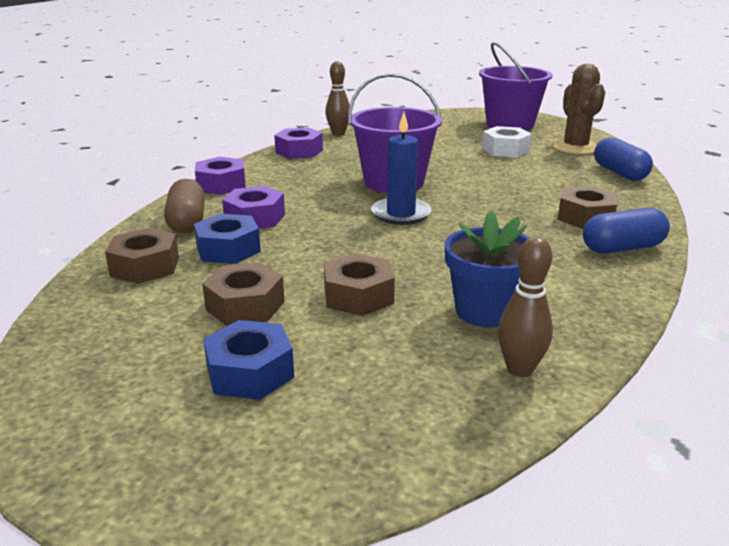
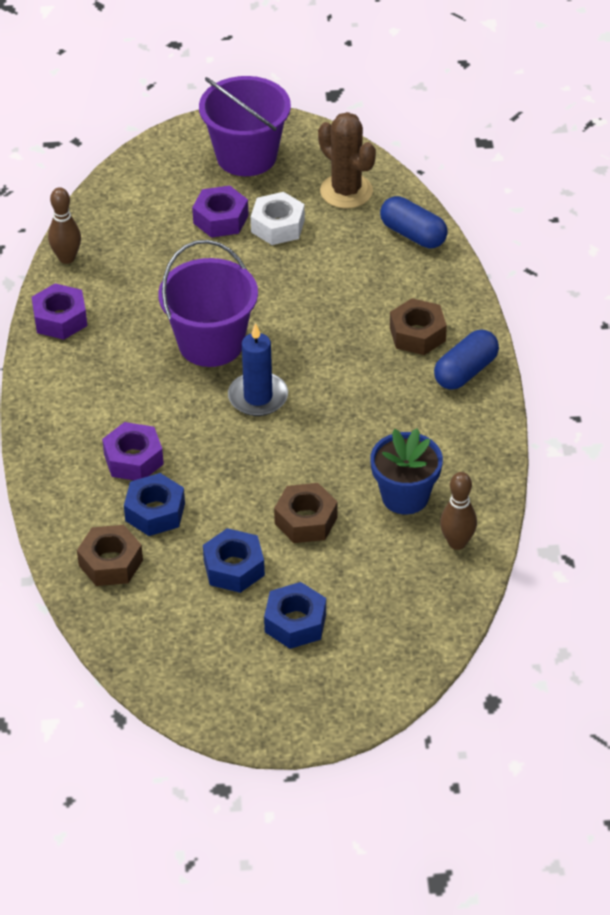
camera: 30 degrees left, 20 degrees up
(187, 222) = (79, 492): brown capsule -> none
(221, 185) = (45, 419): purple nut -> purple nut (221, 219)
(245, 305) = (234, 568): brown nut -> blue nut

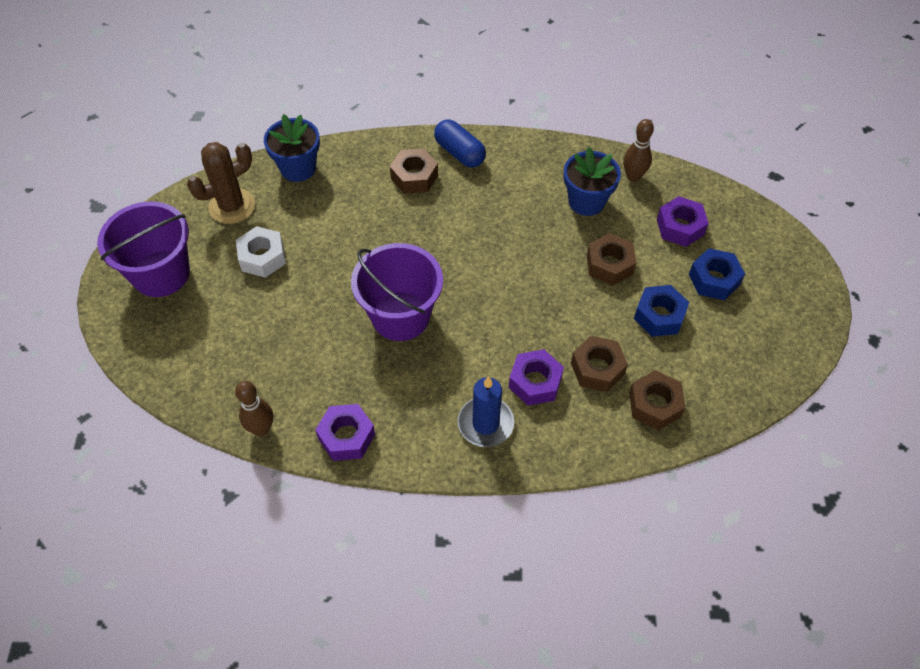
camera: 85 degrees left, 10 degrees up
(155, 512) = (597, 368): blue nut -> brown nut
(221, 219) = (241, 299): purple nut -> purple nut (680, 227)
(258, 397) = (470, 286): blue candle -> blue candle (485, 423)
(413, 234) = (298, 168): blue capsule -> blue flower pot

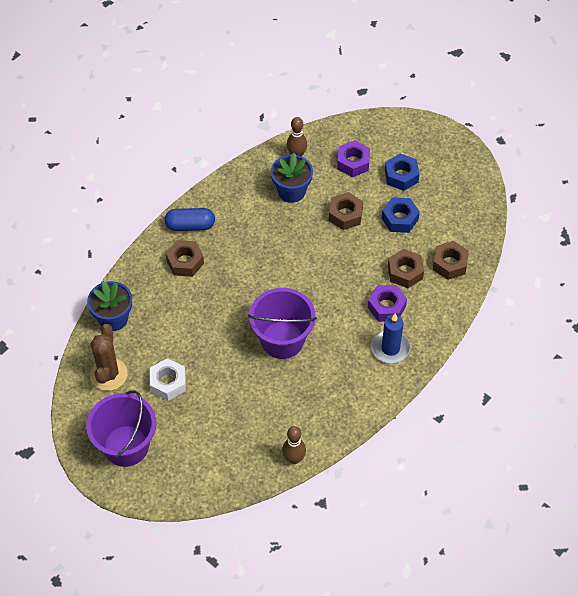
camera: 50 degrees left, 0 degrees up
(346, 437) = (338, 420): purple nut -> none

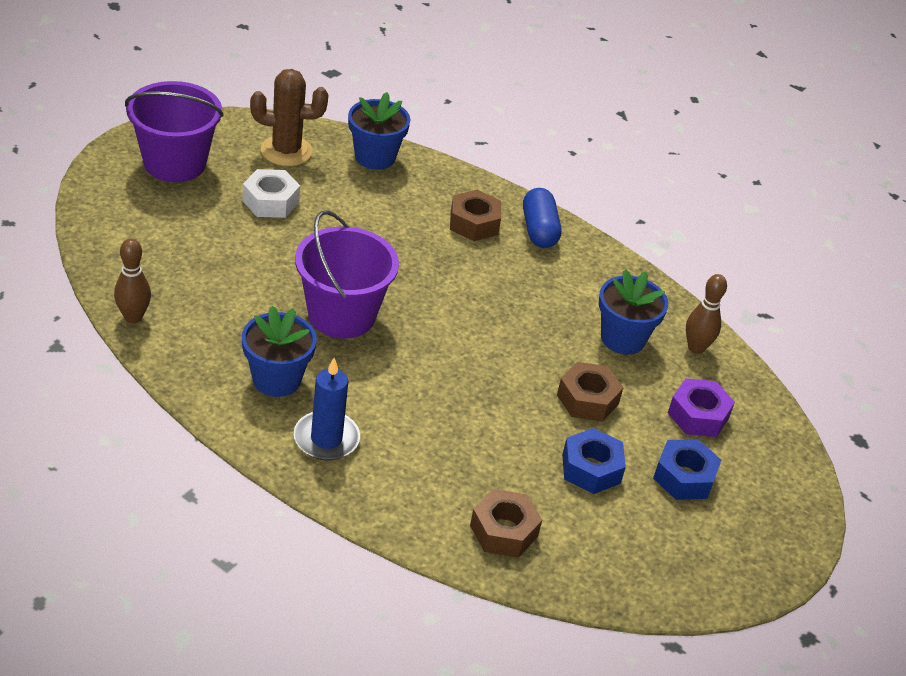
camera: 80 degrees right, 15 degrees down
(343, 375) = (276, 379): none -> blue flower pot
(386, 307) = (408, 439): purple nut -> none
(405, 272) = (480, 468): brown nut -> none

